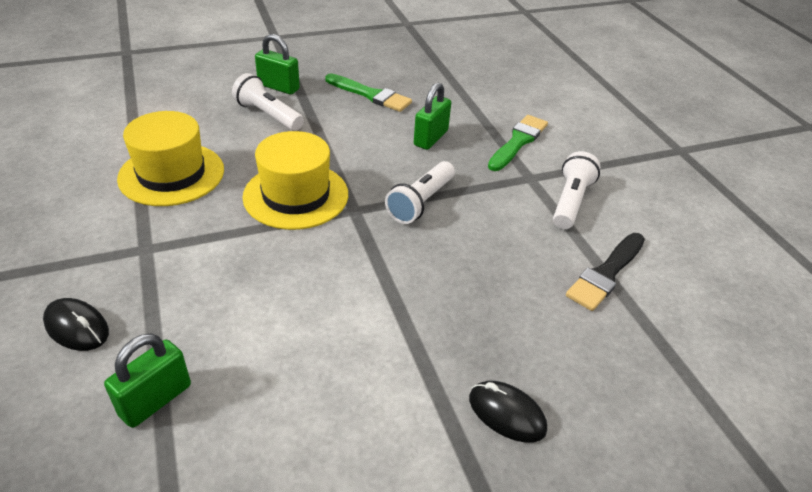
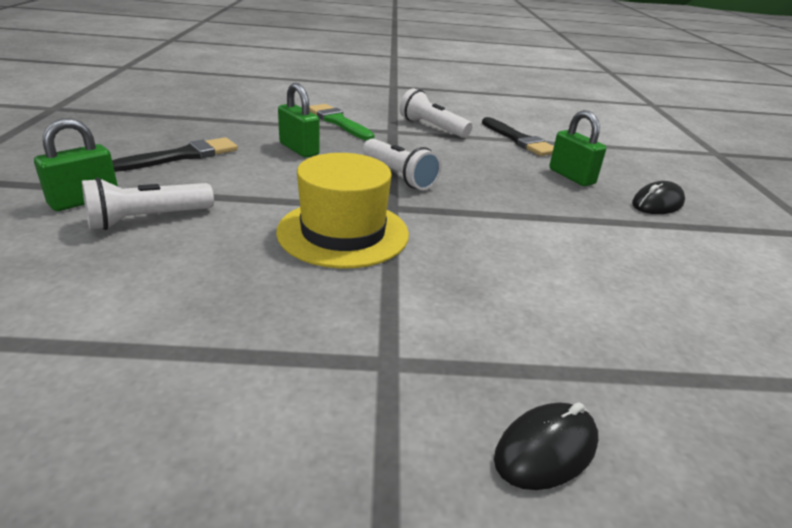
camera: 70 degrees left, 10 degrees down
(155, 400) = (673, 381): green padlock -> green padlock (571, 176)
(171, 174) = (217, 317): yellow hat -> none
(370, 95) = (183, 156): green brush -> black brush

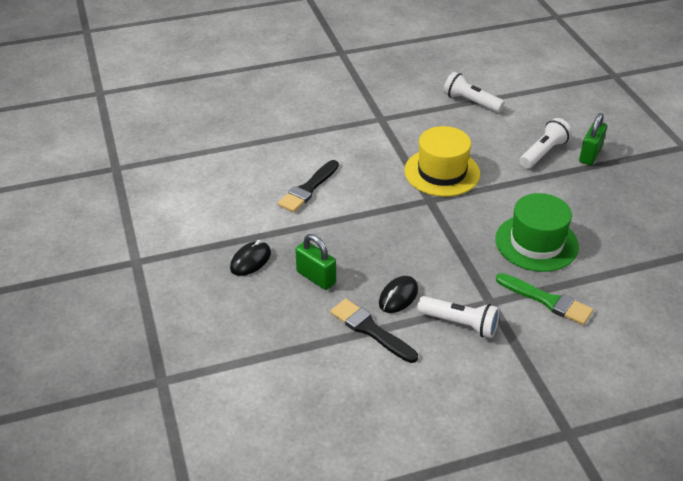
camera: 165 degrees right, 10 degrees up
(183, 156) = (598, 207): black brush -> black brush (308, 189)
(299, 149) = (536, 243): green padlock -> green hat
(399, 176) = (444, 233): white flashlight -> white flashlight (470, 102)
(546, 450) = (319, 107): black mouse -> black mouse (398, 296)

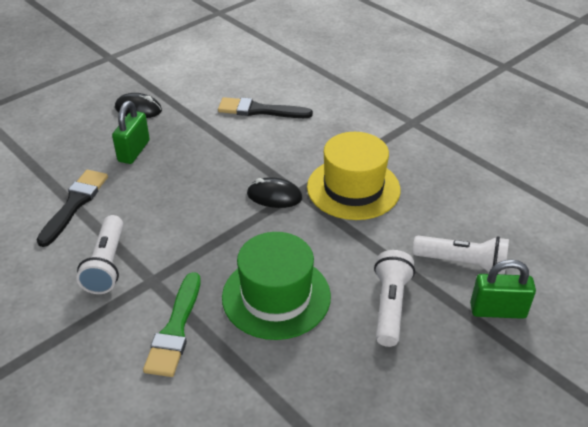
camera: 65 degrees right, 0 degrees up
(398, 296) = (130, 210): black mouse -> black mouse (274, 196)
(470, 102) = (508, 177): white flashlight -> white flashlight (390, 306)

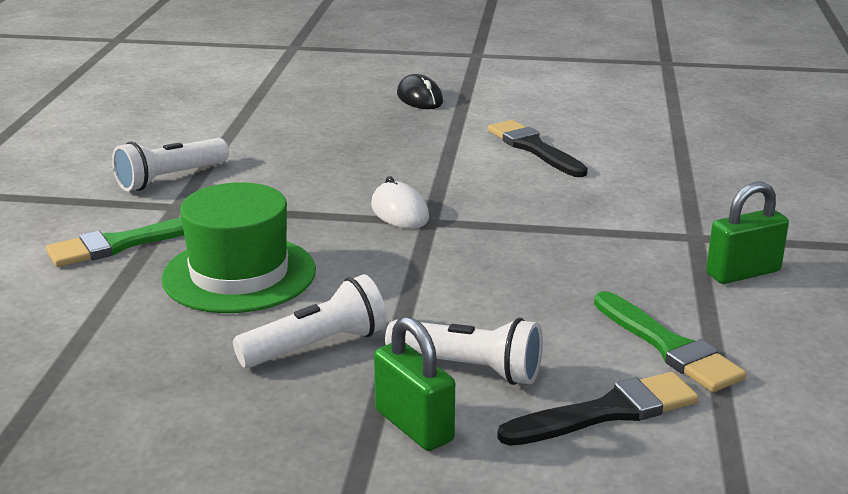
camera: 50 degrees right, 15 degrees down
(74, 204) = (232, 132): black brush -> black brush (607, 412)
(134, 151) = (351, 123): green padlock -> green padlock (743, 273)
(274, 196) = (399, 212): black mouse -> white mouse
(353, 188) = (492, 248): yellow hat -> none
(462, 263) = (469, 368): white flashlight -> white flashlight turned 45 degrees counterclockwise
(500, 191) = (668, 346): none -> green brush

